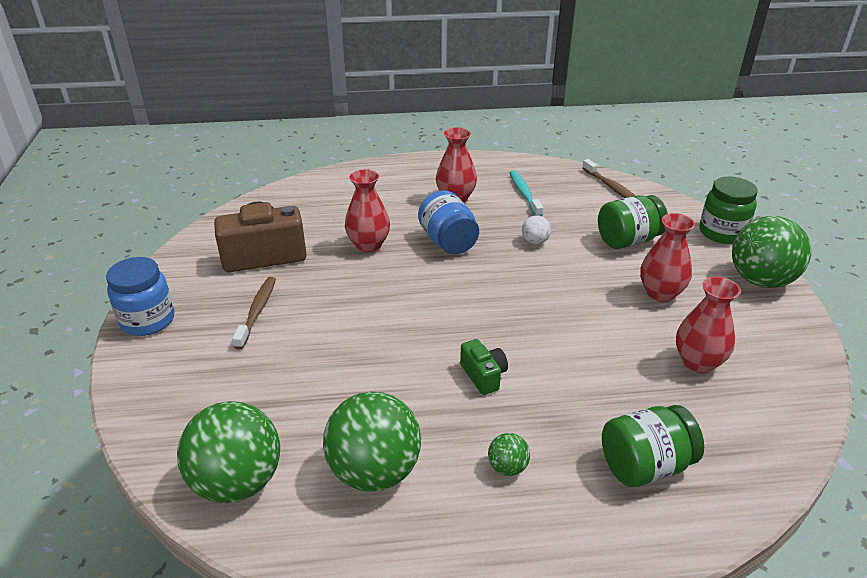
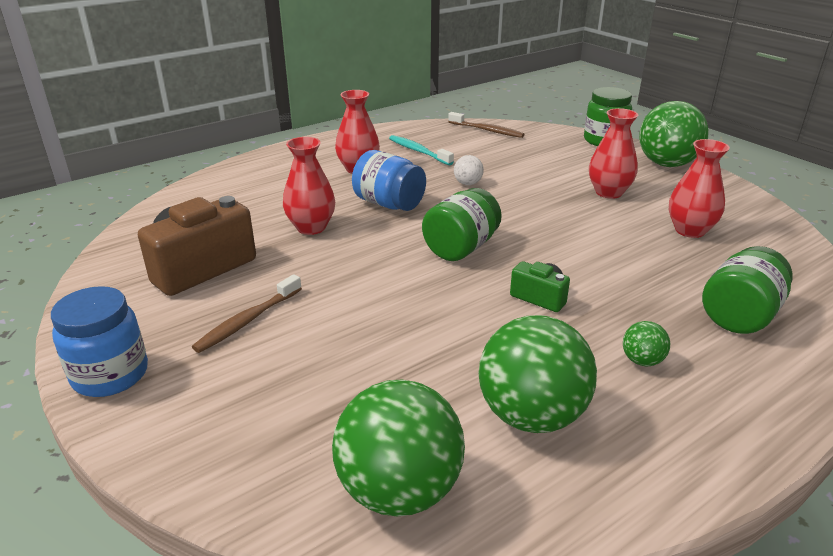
camera: 30 degrees left, 5 degrees down
(257, 311) = (247, 321): brown toothbrush -> brown toothbrush turned 120 degrees counterclockwise
(628, 240) = (542, 163): green jar -> green jar (461, 248)

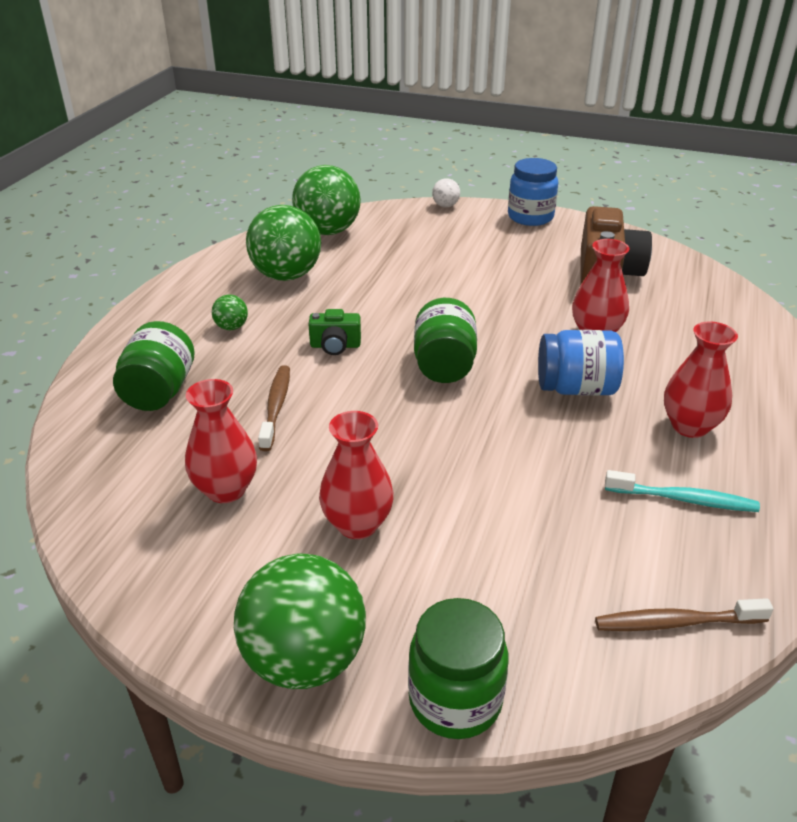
camera: 145 degrees right, 5 degrees up
(247, 321) = (511, 259): brown toothbrush -> brown toothbrush (276, 407)
(468, 183) = (541, 459): white ball -> white ball (445, 206)

